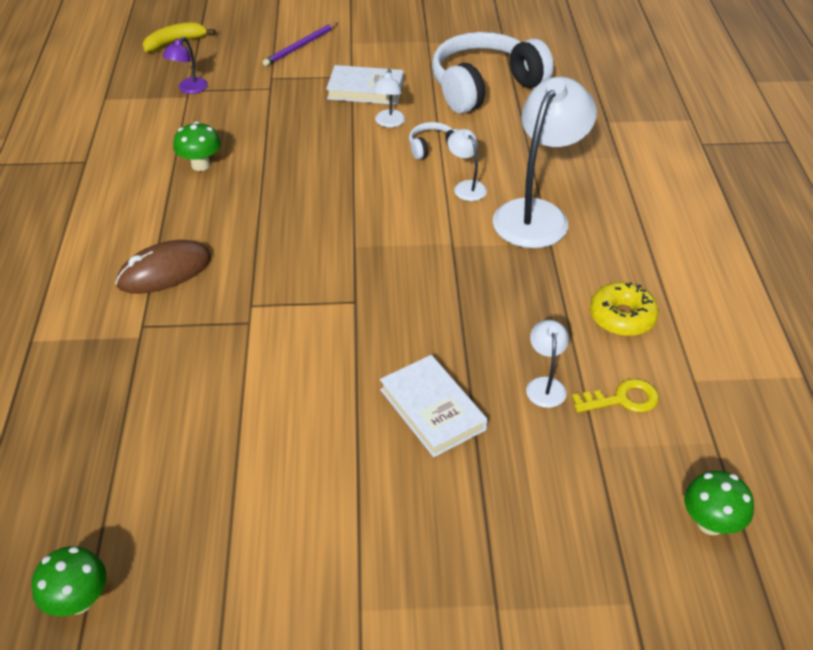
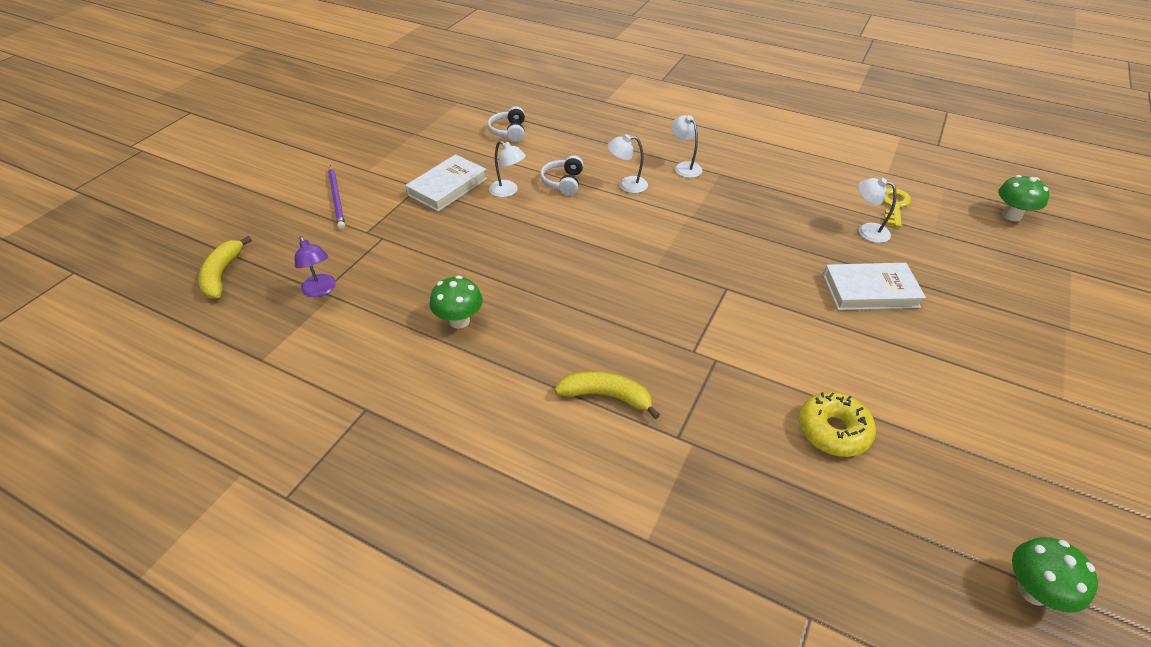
camera: 60 degrees left, 0 degrees up
(164, 271) = (606, 396): brown mouse -> yellow banana
(485, 87) = (509, 131): white headphones -> white headphones, size x0.43
(537, 214) = (684, 167): white lamp -> white lamp, size x0.45
(622, 317) = (815, 175): yellow donut -> yellow donut (833, 431)

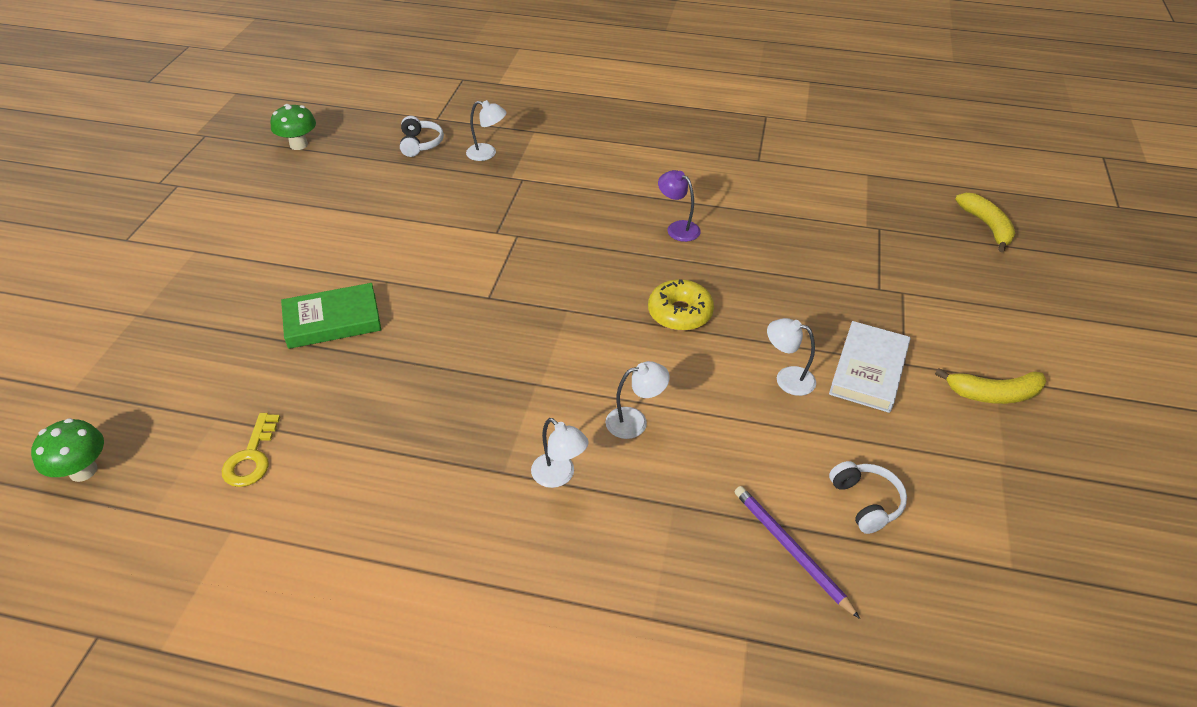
camera: 165 degrees right, 0 degrees up
(321, 290) = (881, 228): purple lamp -> purple lamp (677, 228)
(337, 199) = (981, 327): purple pencil -> purple pencil (790, 550)
(459, 321) = (735, 225): green mushroom -> none
(563, 182) = (723, 408): white headphones -> white headphones (420, 144)
(606, 396) = (583, 193): yellow banana -> yellow banana (993, 394)
(833, 431) = (403, 200): yellow donut -> yellow donut (680, 313)
(867, 231) = (308, 403): white lamp -> white lamp (487, 153)
(870, 291) = (332, 320): white book -> green book

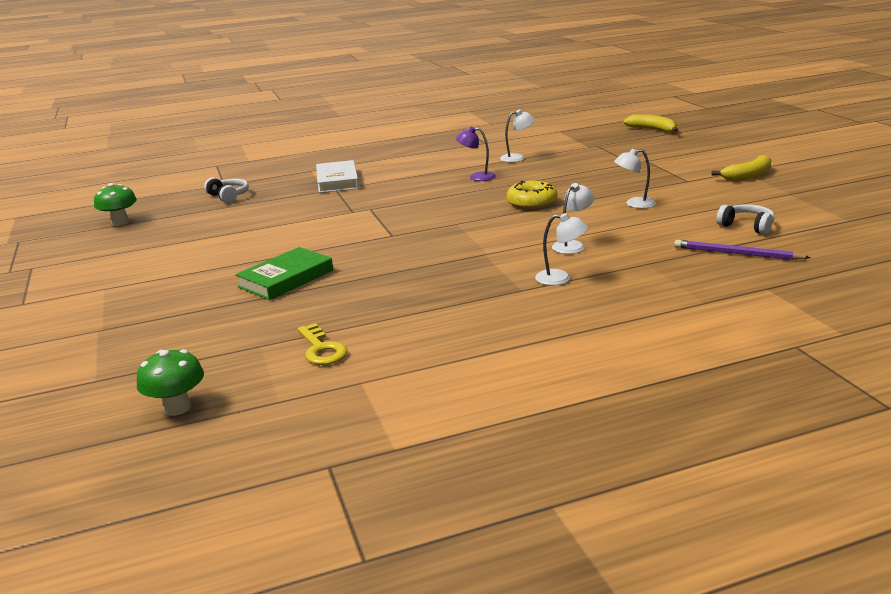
camera: 30 degrees left, 20 degrees down
(487, 153) = (290, 186): white lamp -> white lamp (517, 158)
(868, 370) = (673, 188): white book -> white book (337, 181)

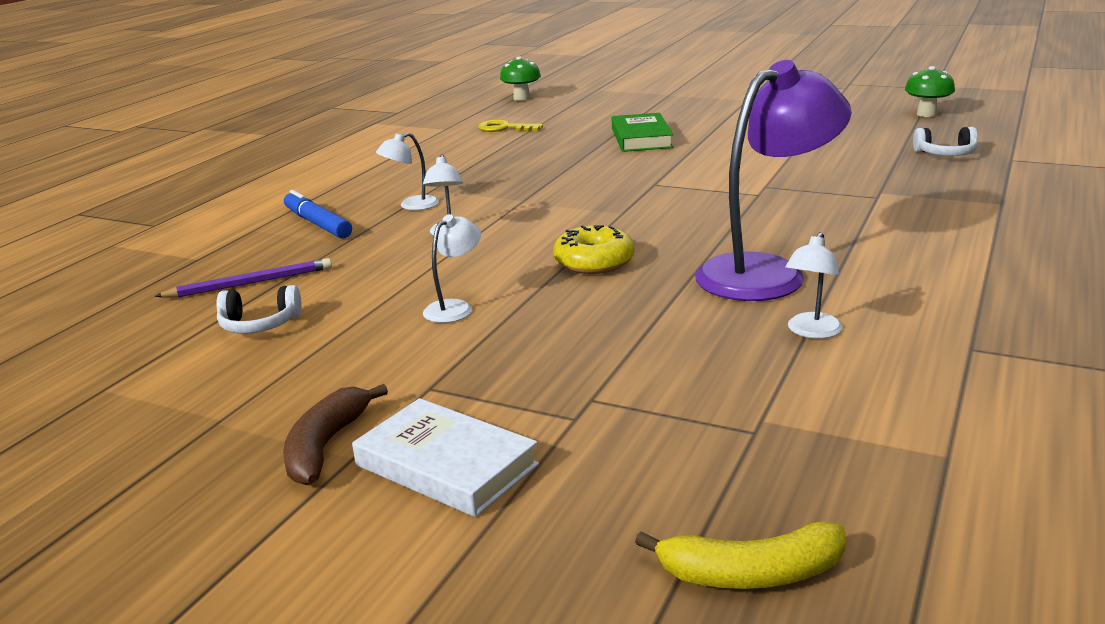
camera: 135 degrees right, 0 degrees up
(337, 181) = (912, 204): white book -> white book (446, 465)
(476, 177) = (766, 272): purple lamp -> purple lamp, size x2.22
(648, 288) = (317, 223): none -> blue marker
(748, 176) = (326, 446): yellow banana -> brown banana

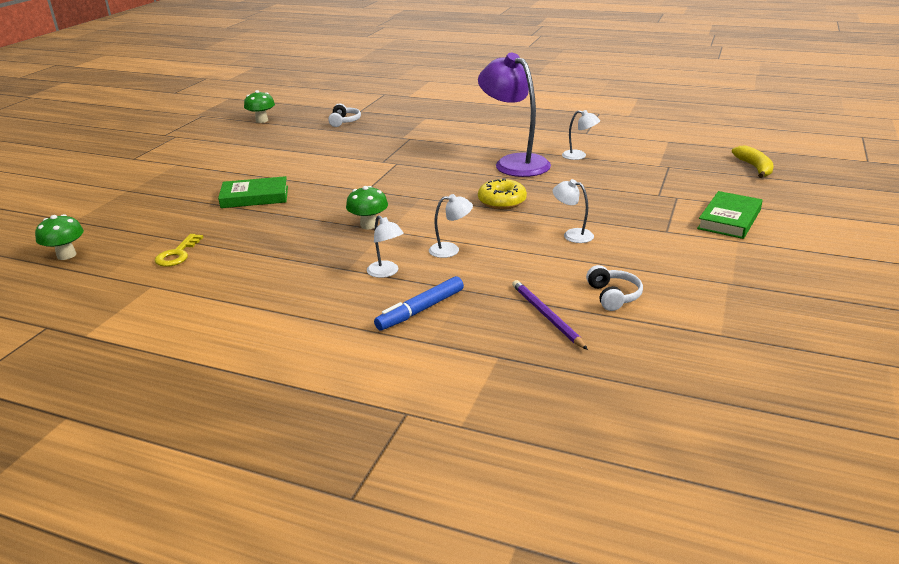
camera: 95 degrees left, 5 degrees up
(326, 446) = (733, 248): brown banana -> none
(446, 465) = (729, 219): white book -> green book
(540, 191) = (369, 225): none -> green mushroom

